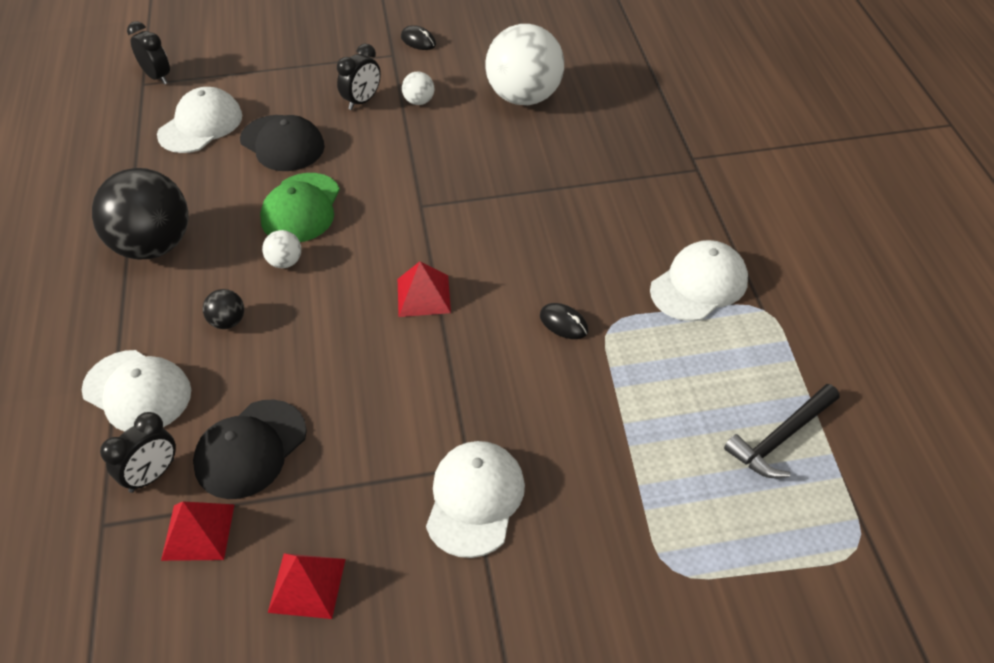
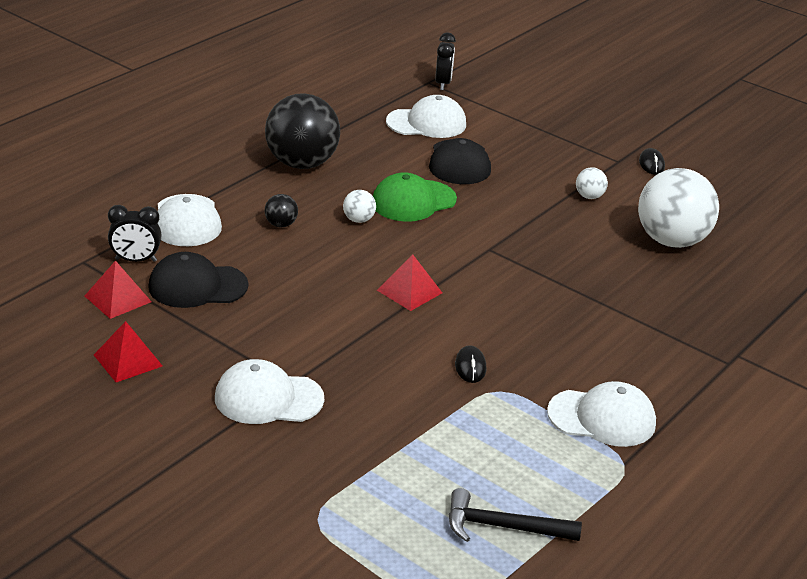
camera: 45 degrees right, 15 degrees down
(362, 101) = (550, 173): black clock -> none
(475, 500) = (268, 398): white cap -> white cap turned 150 degrees counterclockwise

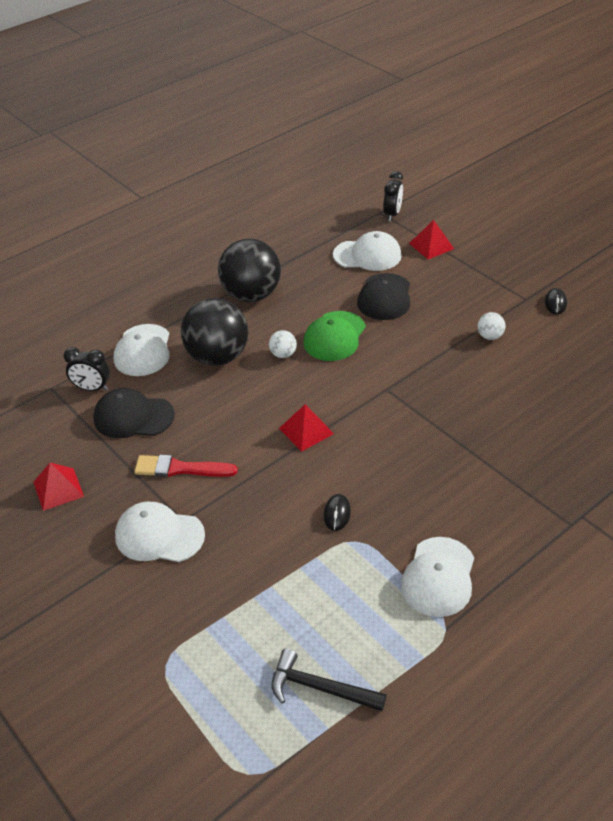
camera: 15 degrees right, 10 degrees up
(118, 299) = (67, 426): red pyramid -> red pyramid (431, 246)
(272, 334) = (180, 469): none -> red brush
(281, 224) = (217, 357): black ball -> black ball, size x2.38
(413, 201) = (334, 336): green cap -> green cap turned 45 degrees counterclockwise
(602, 418) = (438, 577): white cap -> white cap turned 90 degrees clockwise
(671, 241) = (552, 387): white ball -> none

